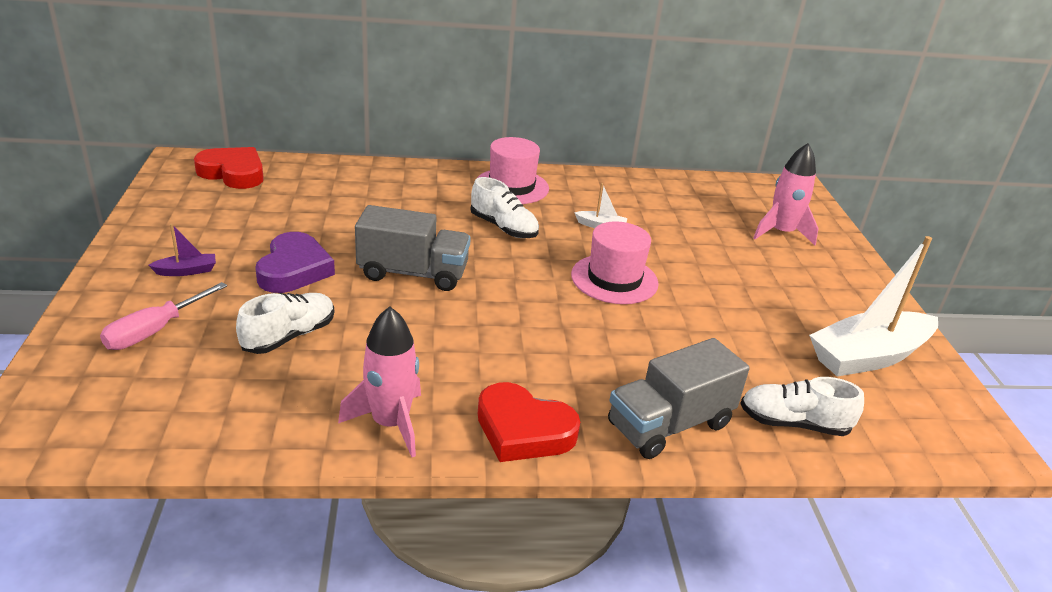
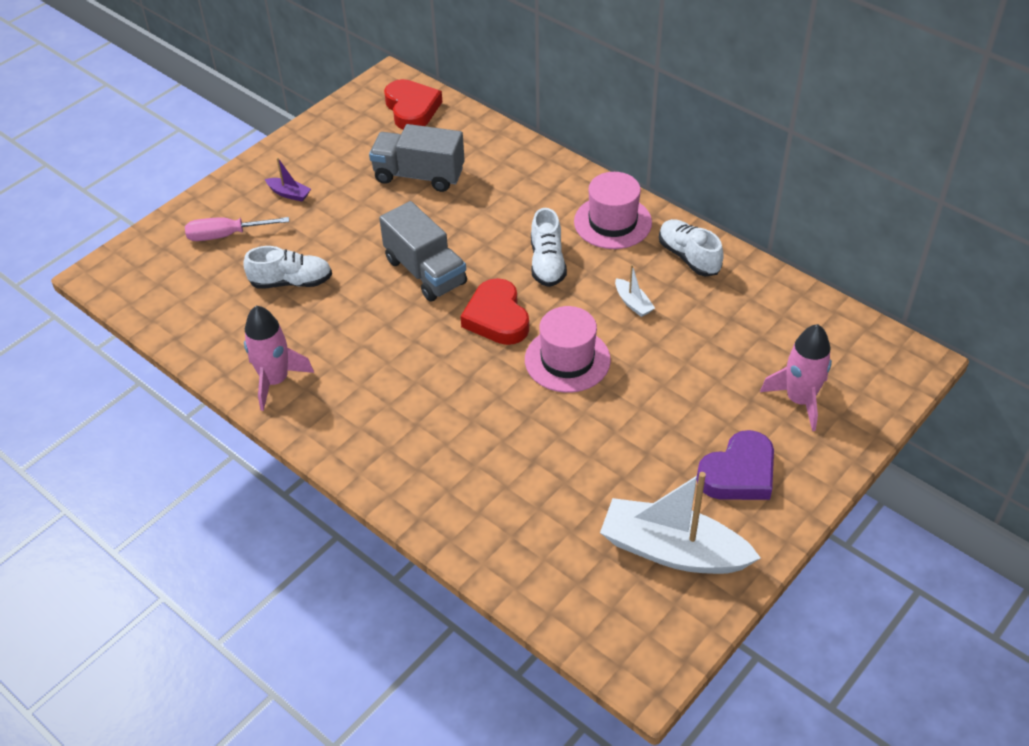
camera: 50 degrees right, 15 degrees up
(294, 269) = (353, 226): purple heart -> purple heart (738, 473)
(523, 430) = (341, 435): red heart -> red heart (497, 317)
(669, 425) = (434, 494): grey truck -> grey truck (419, 175)
(793, 423) = (521, 553): white shoe -> white shoe (689, 257)

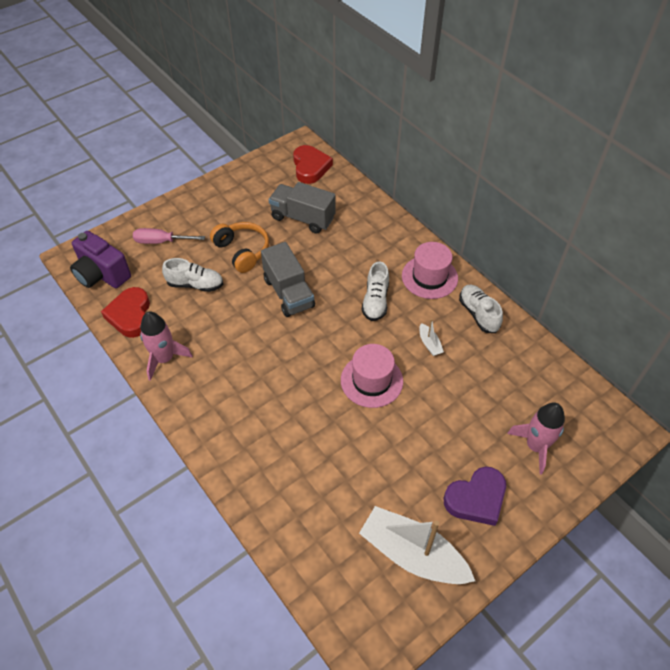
camera: 10 degrees right, 5 degrees up
(153, 290) = (102, 275): none -> purple camera
(289, 194) = (211, 217): purple boat -> none
(345, 230) = (242, 251): none -> orange headphones
(497, 317) = (329, 338): red heart -> red heart (130, 315)

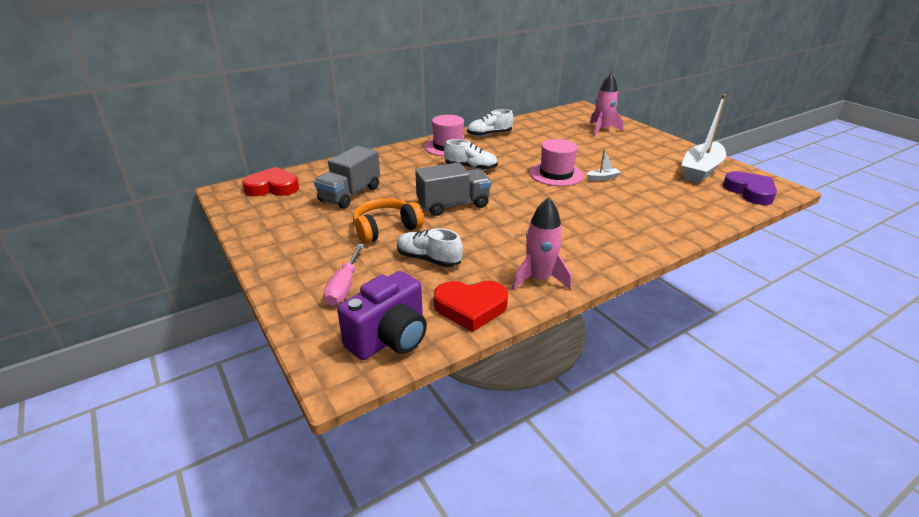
camera: 85 degrees left, 20 degrees down
(195, 284) = (428, 259): white shoe -> white shoe turned 75 degrees counterclockwise
(429, 344) = (518, 152): white boat -> white boat (602, 178)
(476, 498) = (648, 149): purple heart -> purple heart (750, 192)

